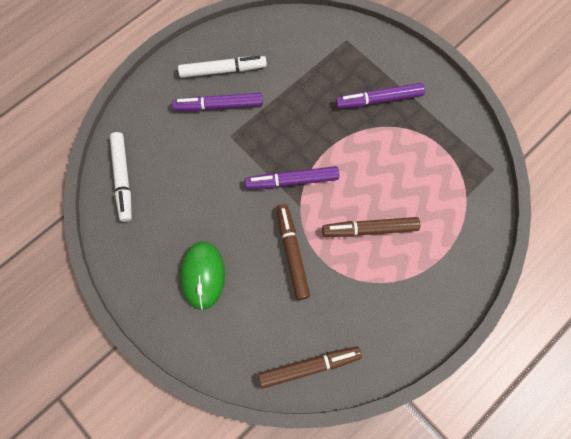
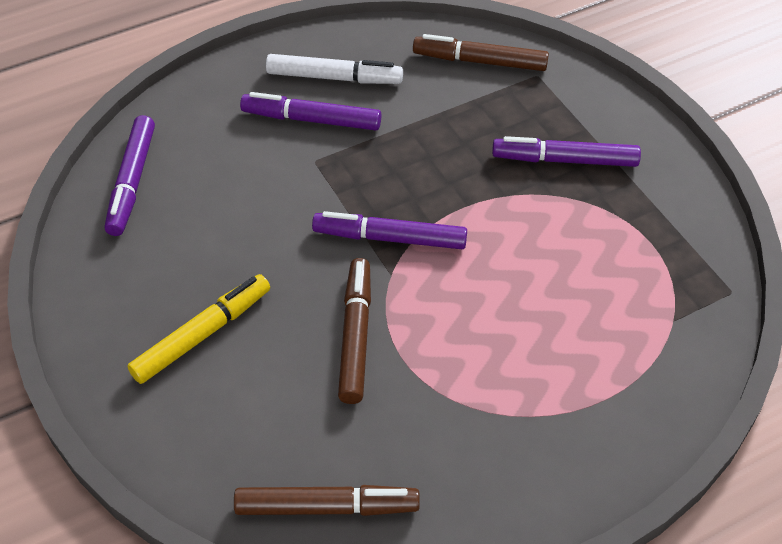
camera: 15 degrees right, 20 degrees down
(123, 178) = (132, 182): white marker -> purple marker
(203, 275) = (202, 334): green mouse -> yellow marker
(370, 229) = (495, 331): brown marker -> brown marker (480, 61)

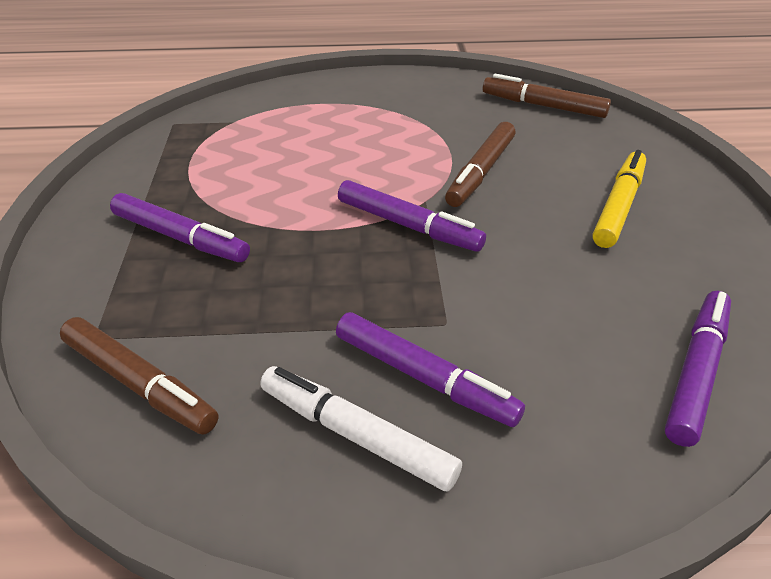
camera: 155 degrees left, 10 degrees down
(202, 334) = (618, 206): yellow marker -> yellow marker turned 135 degrees clockwise

